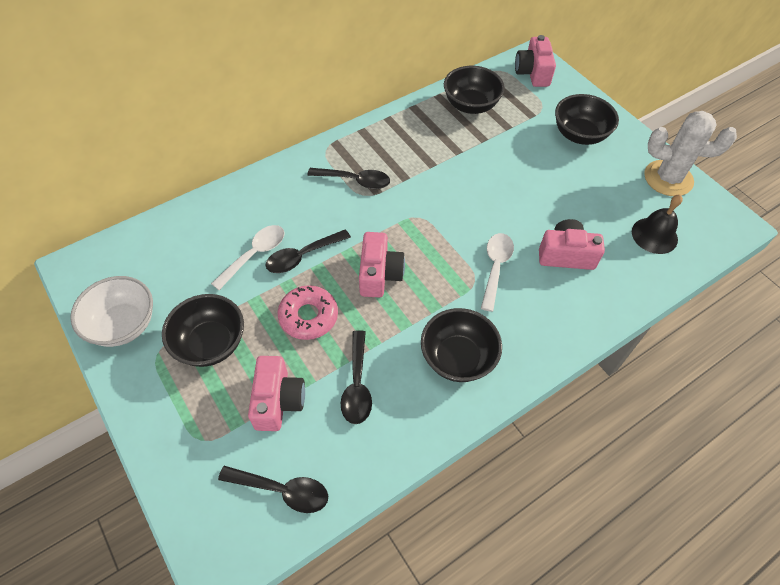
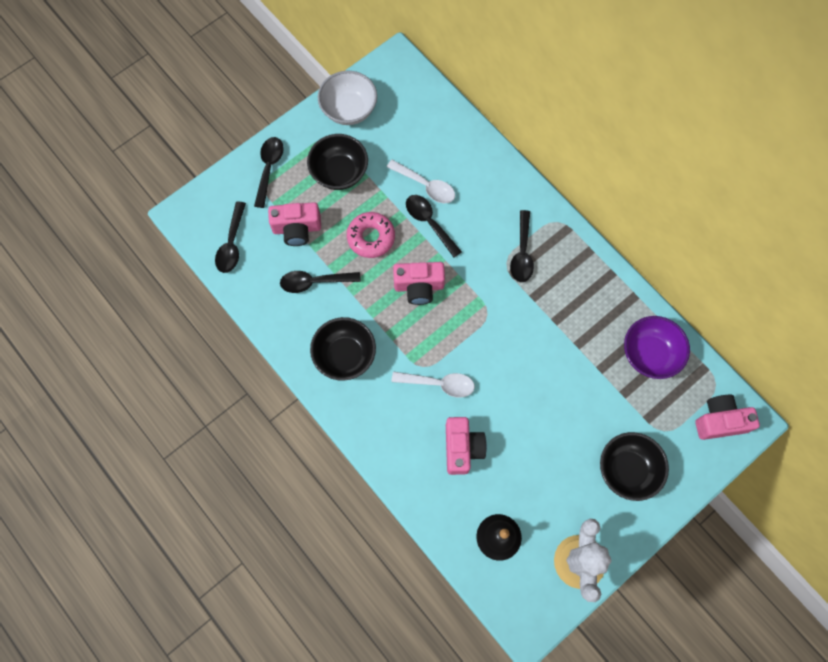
camera: 85 degrees right, 15 degrees up
(177, 431) = (269, 168): none -> black spoon
(470, 105) = (649, 354): black bowl -> purple bowl

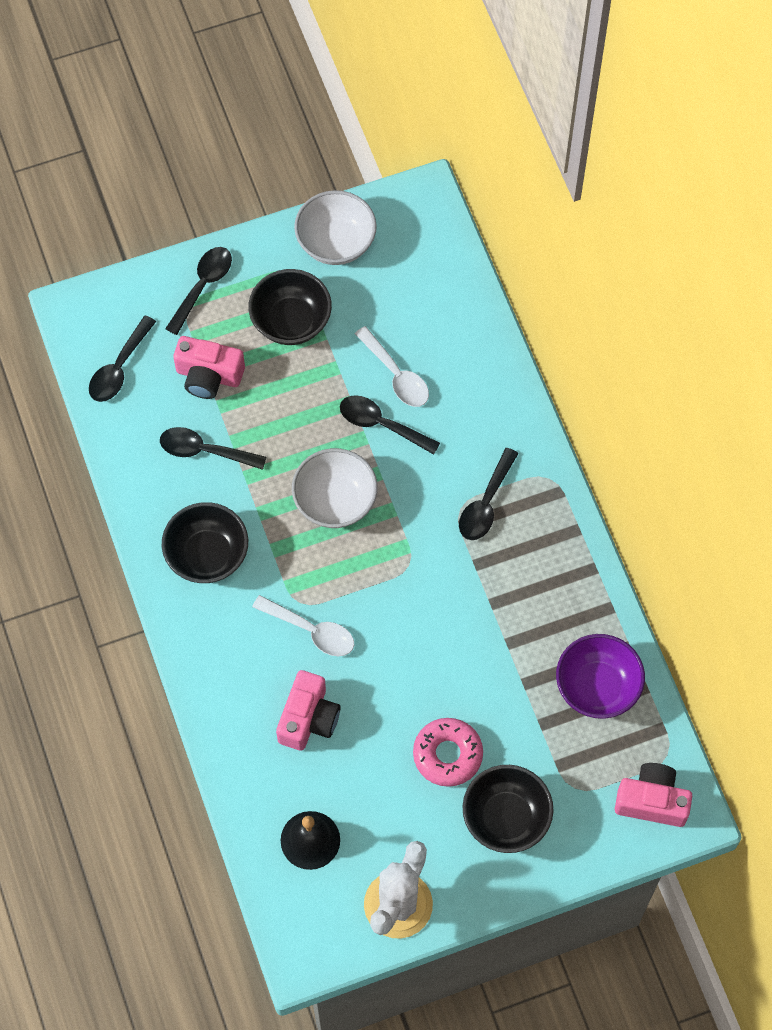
camera: 20 degrees right, 5 degrees down
(371, 237) = (298, 418): pink donut -> pink donut (447, 754)
(419, 286) = (335, 501): pink camera -> white bowl
(429, 223) = (381, 424): black spoon -> black spoon turned 45 degrees counterclockwise

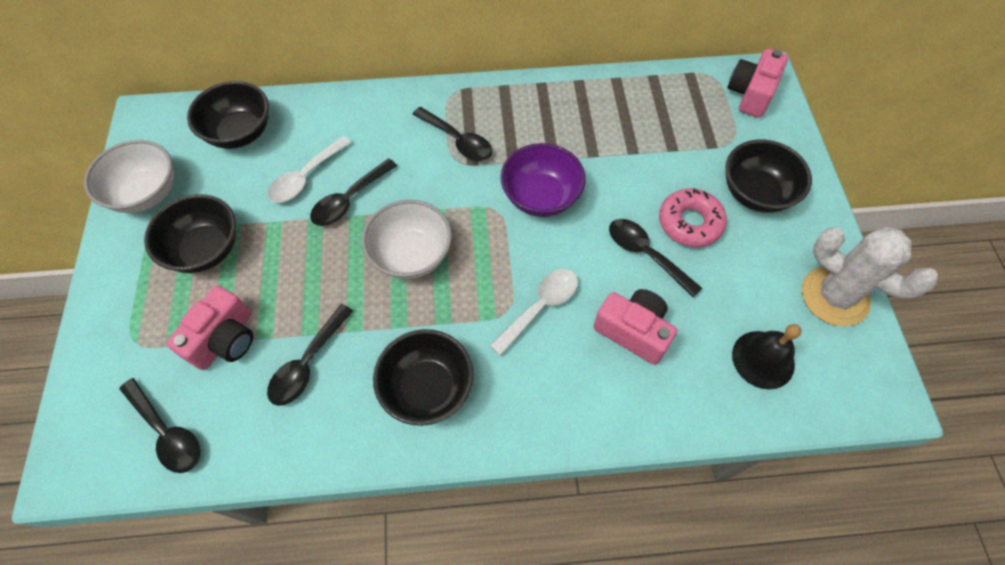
camera: 75 degrees left, 5 degrees down
(203, 286) = (120, 322): black spoon -> black spoon (646, 254)
(396, 375) = (306, 177): white spoon -> white spoon turned 150 degrees clockwise
(432, 293) = (240, 133): none -> black bowl
(597, 687) = (646, 105): purple bowl -> purple bowl (541, 197)

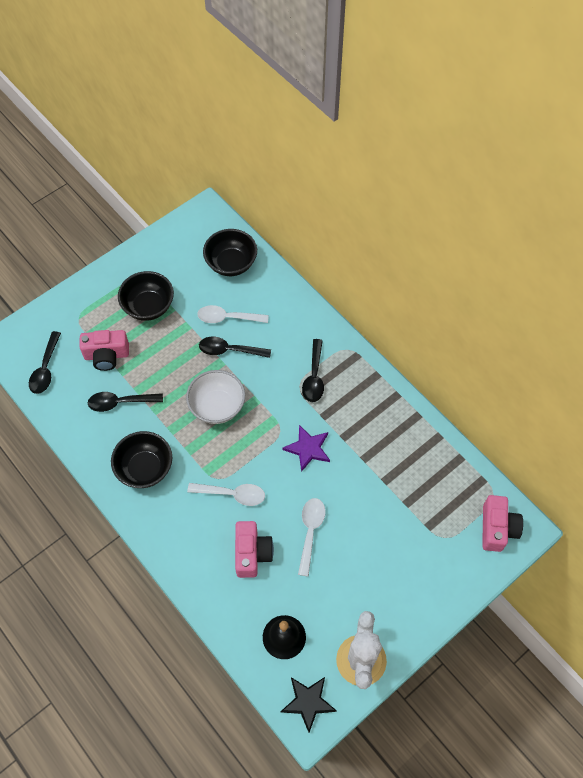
camera: 55 degrees right, 0 degrees up
(146, 193) = (160, 252): white bowl -> none
(541, 197) = (308, 449): purple bowl -> purple star
(646, 254) = (310, 531): black spoon -> white spoon
(690, 223) = (353, 545): pink donut -> none
(751, 94) = (497, 528): pink camera -> pink camera turned 105 degrees clockwise
(755, 193) = (408, 573): black bowl -> none
(861, 382) = (308, 702): none -> black star

